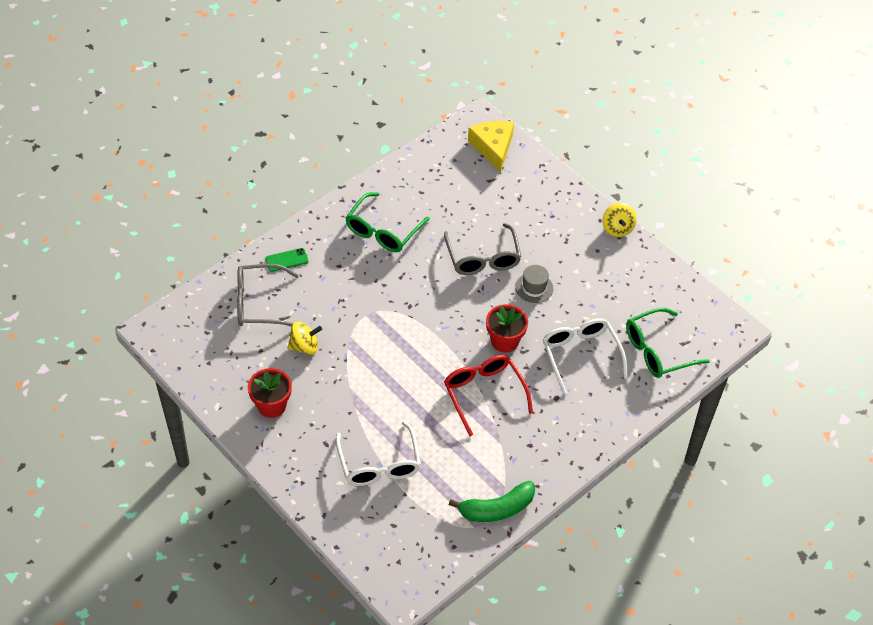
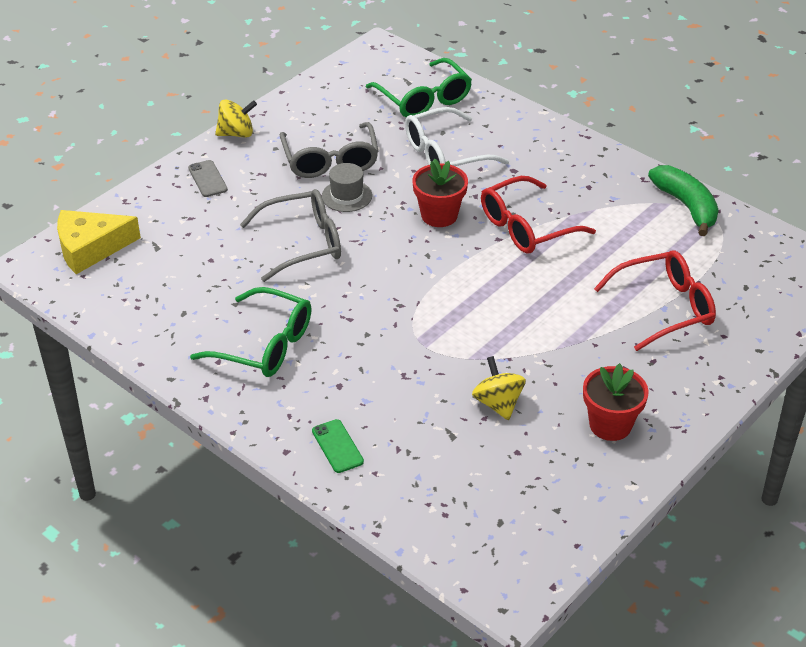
camera: 95 degrees left, 10 degrees down
(259, 303) = (429, 467): grey glasses -> grey glasses (330, 161)
(379, 464) = (665, 308): white glasses -> red glasses
(562, 209) = (207, 179): none -> grey phone

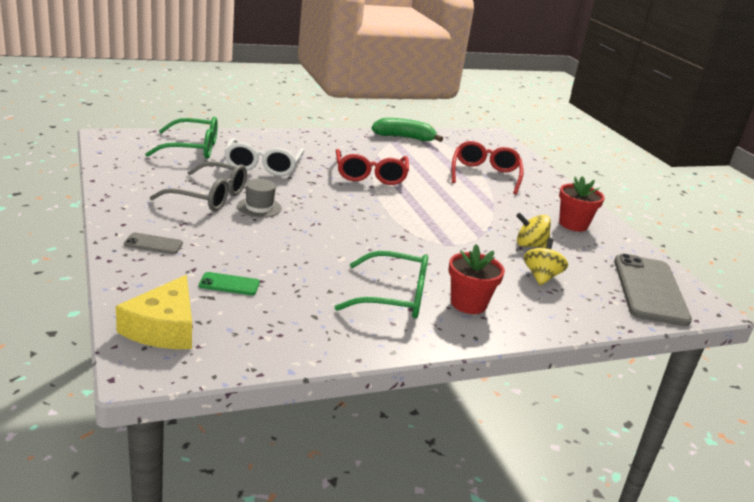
camera: 65 degrees left, 15 degrees down
(236, 133) = (114, 213): yellow spinning top -> yellow spinning top (541, 277)
(265, 345) = (394, 297): green glasses -> green glasses turned 45 degrees clockwise
(303, 243) = (292, 240): grey glasses -> none
(337, 446) = (532, 311): green phone -> green phone (229, 284)
(439, 215) = (324, 191): red flower pot -> red flower pot (468, 304)
(498, 533) = (649, 290): none -> grey phone

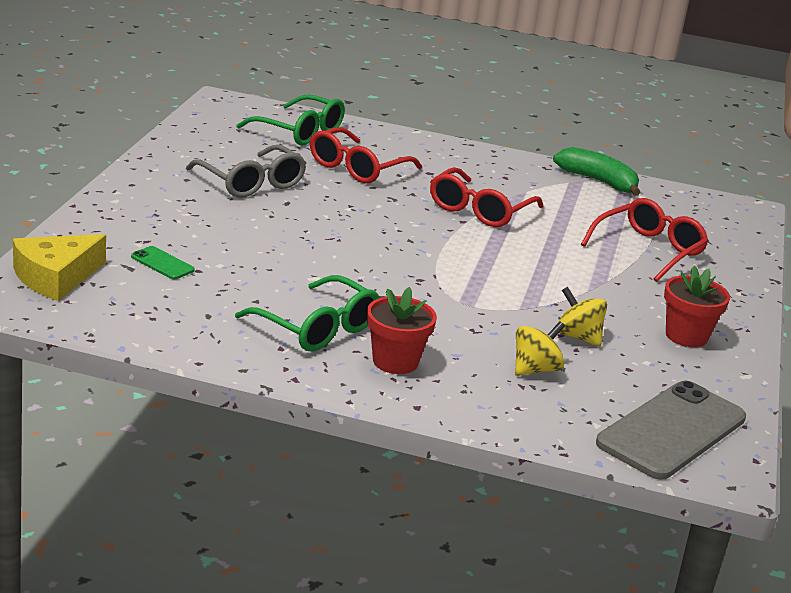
camera: 35 degrees right, 0 degrees up
(153, 244) = (137, 209): grey phone -> none
(259, 207) = (292, 207): grey hat -> none
(263, 166) = (357, 168): white glasses -> red glasses

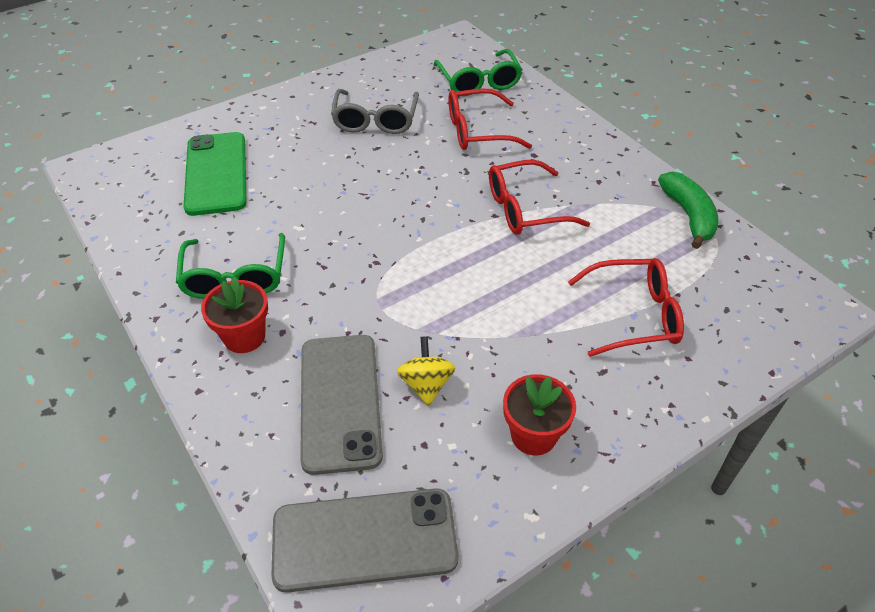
camera: 45 degrees right, 20 degrees up
(55, 277) = (138, 161): yellow cheese -> none
(162, 263) = (216, 173): green phone -> green phone, size x2.34
(535, 369) = (340, 401): yellow spinning top -> grey phone

